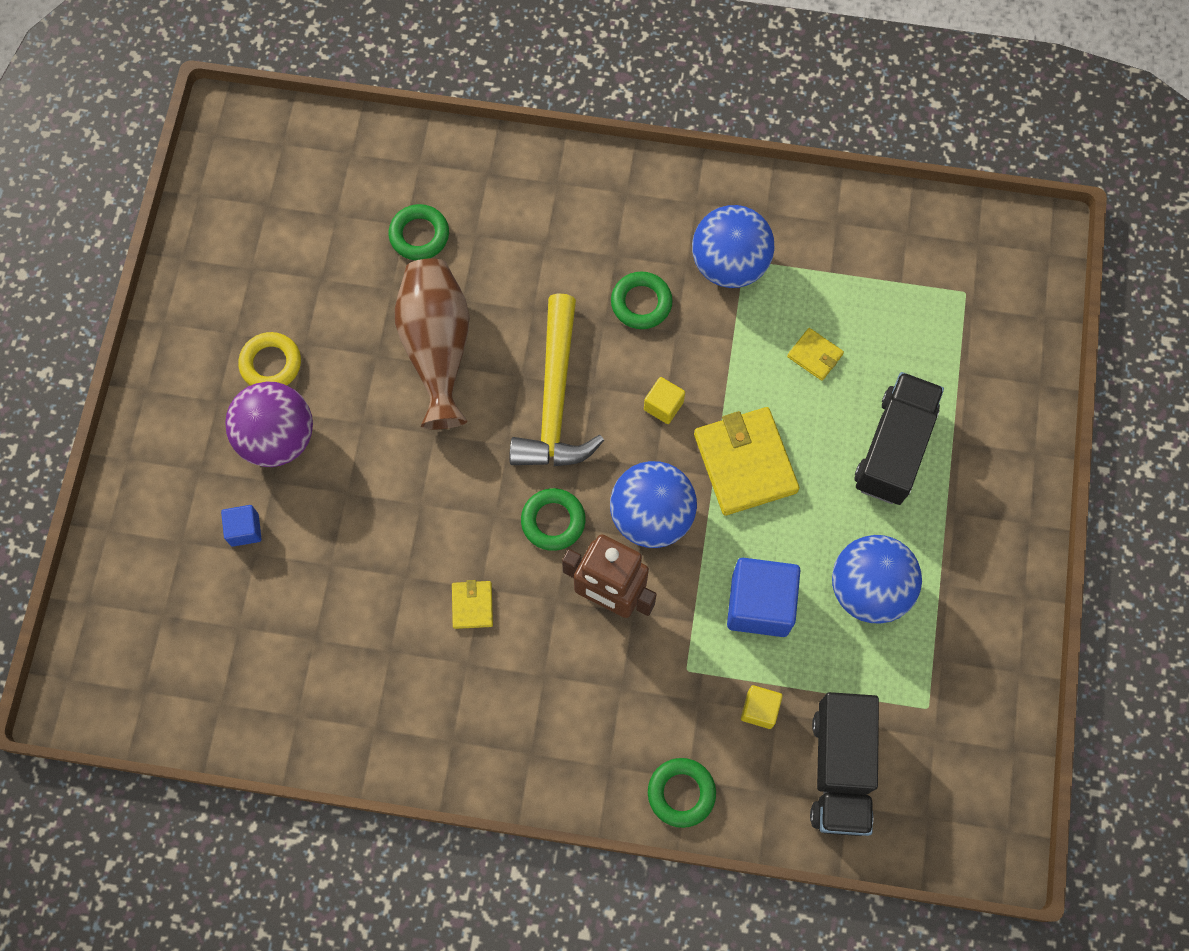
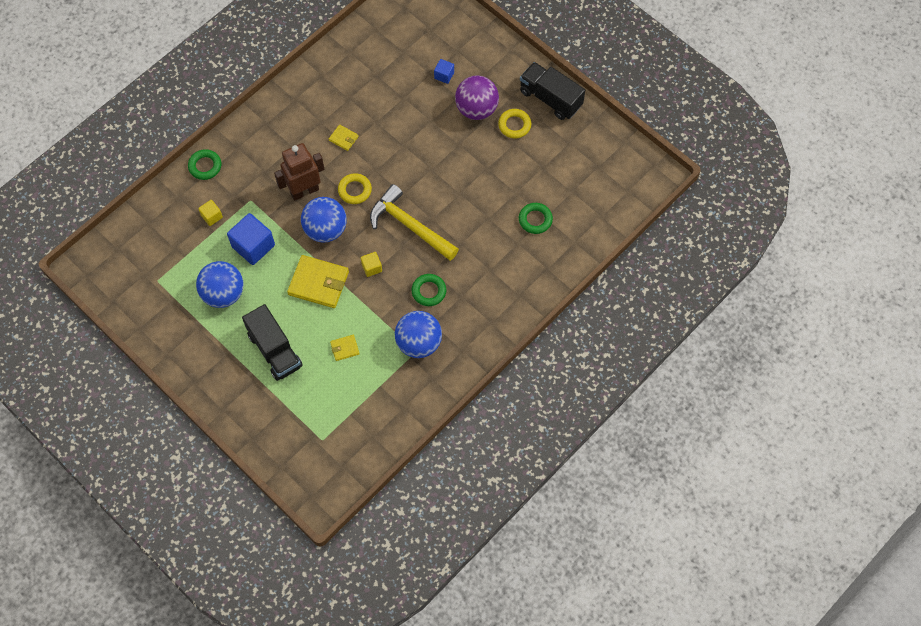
camera: 125 degrees right, 5 degrees down
(437, 348) = (471, 194): brown vase -> none
(553, 521) = (355, 190): green ring -> yellow ring
(840, 769) = (163, 230): black truck -> black truck (550, 98)

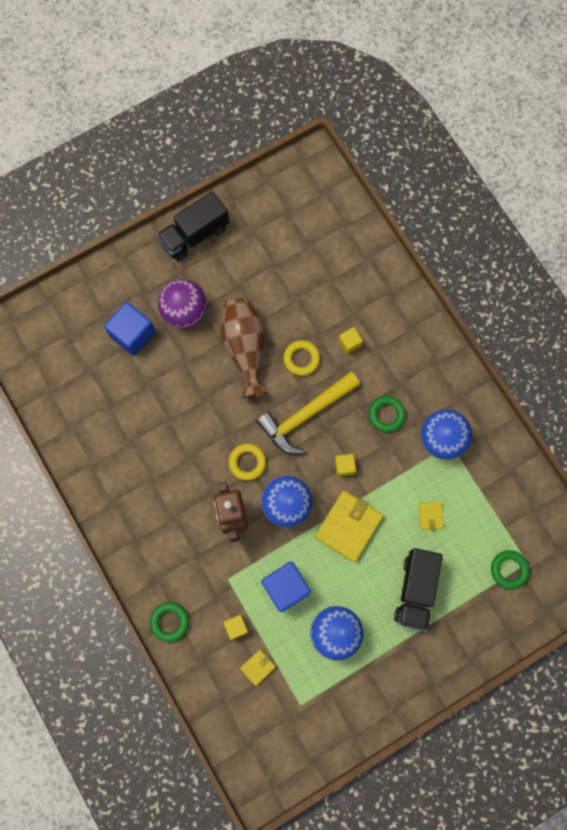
camera: 75 degrees left, 10 degrees up
(274, 350) = (415, 590): black truck -> black truck turned 120 degrees clockwise
(343, 138) = (179, 459): yellow wallet -> yellow wallet (258, 667)
(444, 75) = (133, 334): blue cube -> blue cube, size x1.94
(457, 164) = (245, 349): none -> brown vase
(487, 246) = (349, 343): none -> yellow cube
(514, 125) = (216, 279): yellow ring -> yellow ring (301, 359)
(535, 220) = (332, 289): green ring -> green ring (509, 570)

